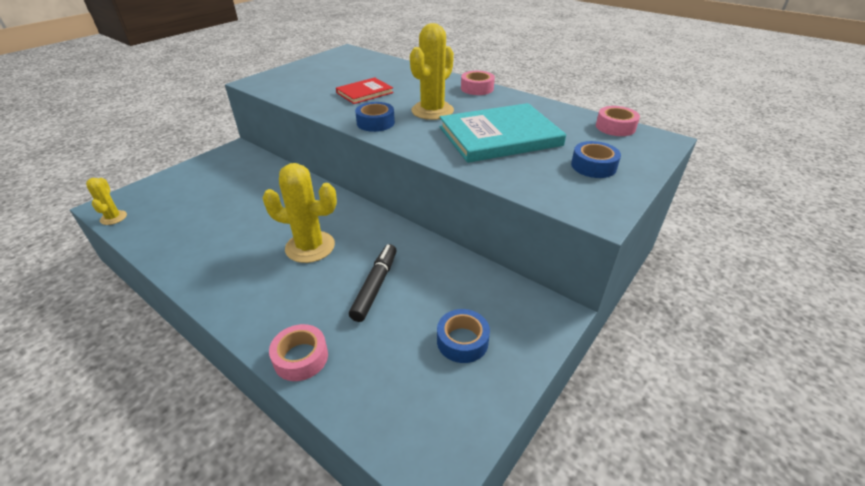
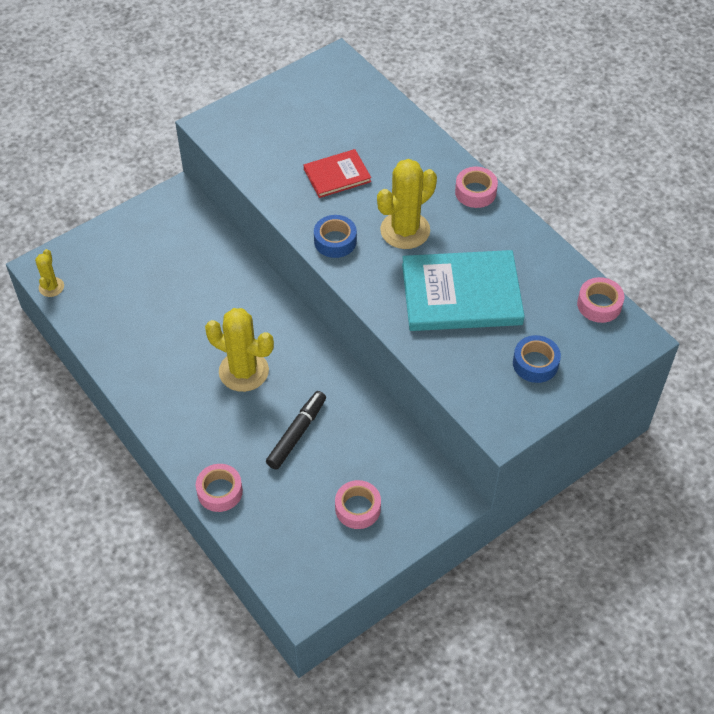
camera: 15 degrees right, 15 degrees up
(462, 341) = (358, 508): blue tape -> pink tape

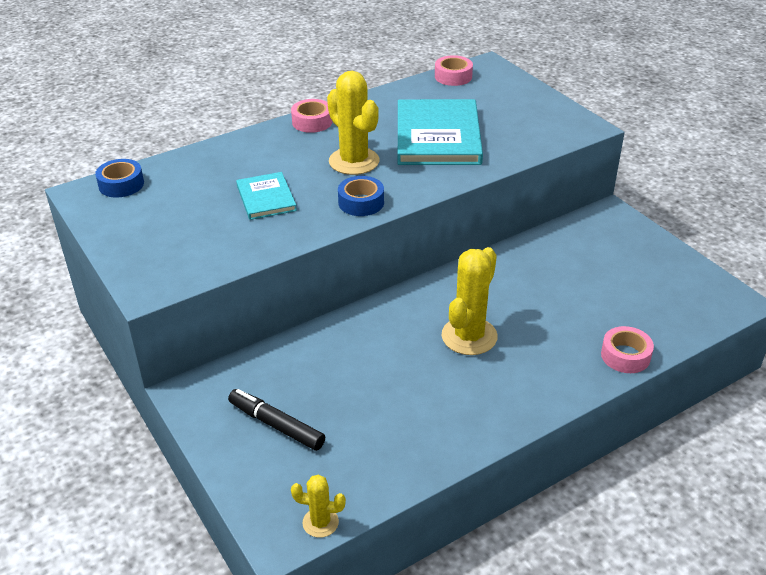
camera: 85 degrees left, 15 degrees down
(297, 433) = (547, 300): black marker -> black marker (276, 425)
(337, 175) = (266, 198): red book -> turquoise book
(358, 508) = (628, 264): pink tape -> none
(535, 363) = (516, 108): blue tape -> blue tape (121, 184)

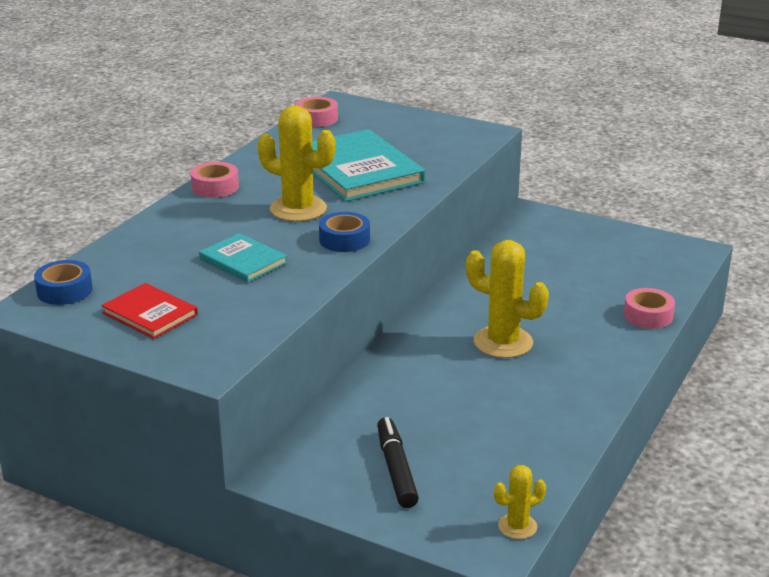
camera: 30 degrees left, 10 degrees down
(156, 225) = (150, 314): none -> red book
(276, 425) = (396, 469): black marker -> black marker turned 75 degrees clockwise
(469, 336) = (503, 342): yellow cactus -> yellow cactus turned 60 degrees counterclockwise

